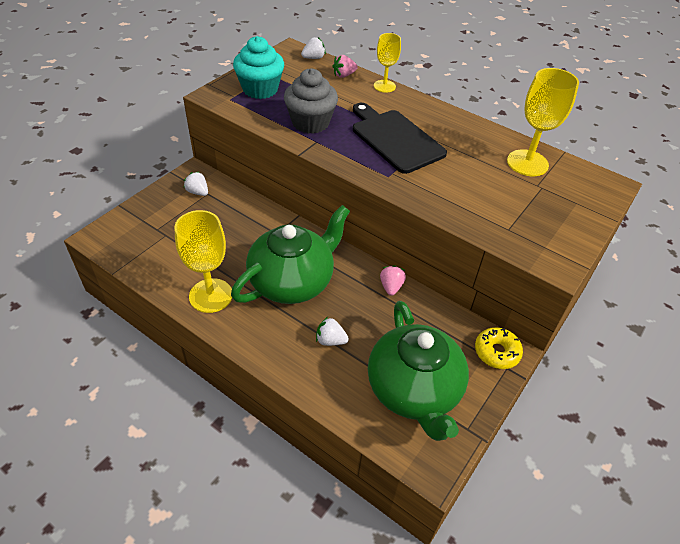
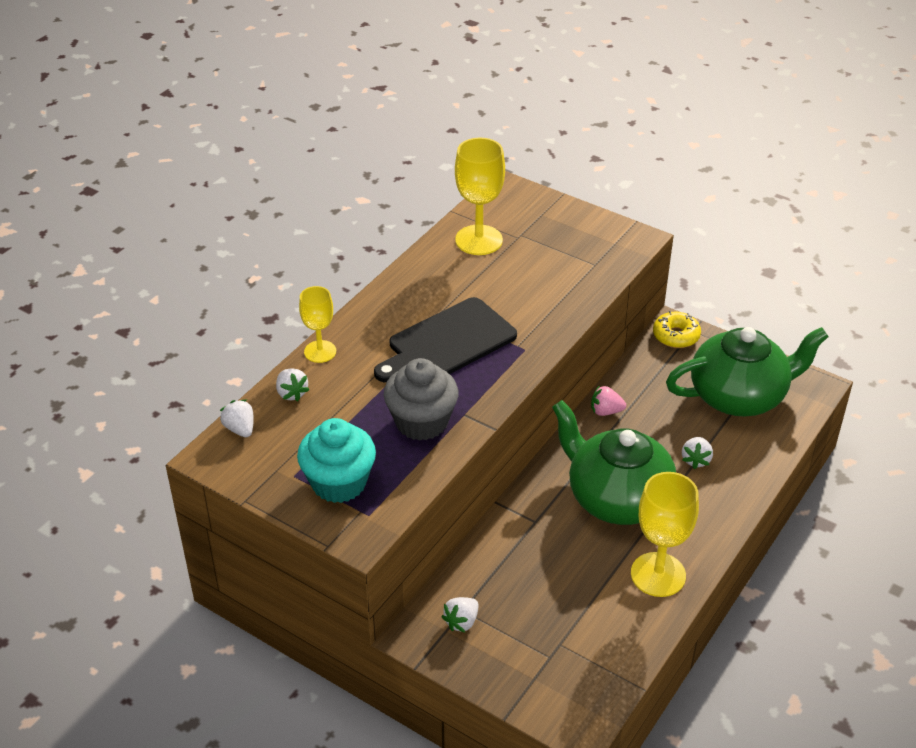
camera: 90 degrees left, 5 degrees down
(344, 75) = (291, 393): pink strawberry -> white strawberry

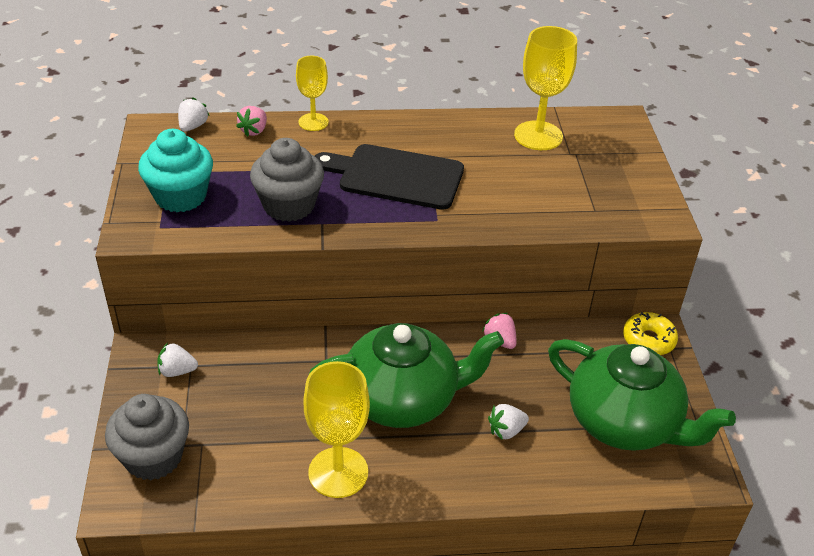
camera: 50 degrees right, 0 degrees up
(291, 393) = (254, 131): white strawberry -> pink strawberry
(548, 682) = (153, 457): none -> grey cupcake
(617, 498) = (403, 399): green teapot -> green teapot turned 75 degrees clockwise

